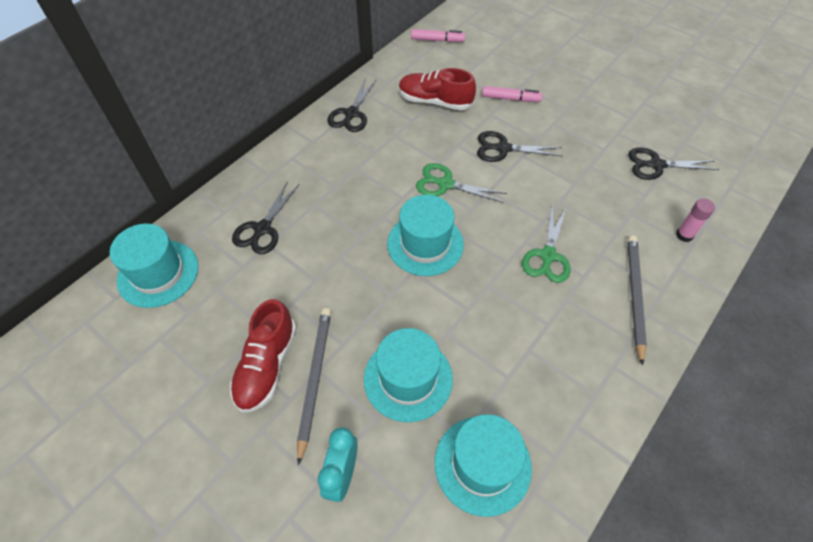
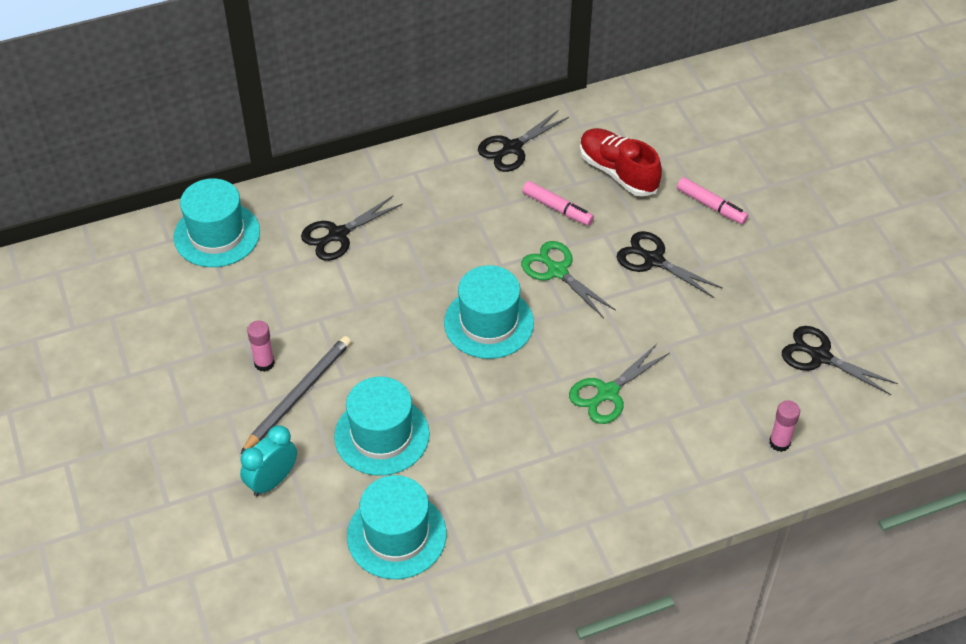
camera: 30 degrees right, 5 degrees down
(267, 365) = (264, 363): red shoe -> pink glue stick
(437, 40) = (681, 95): pink marker -> pink marker (557, 208)
(634, 296) = (666, 473): grey pencil -> none

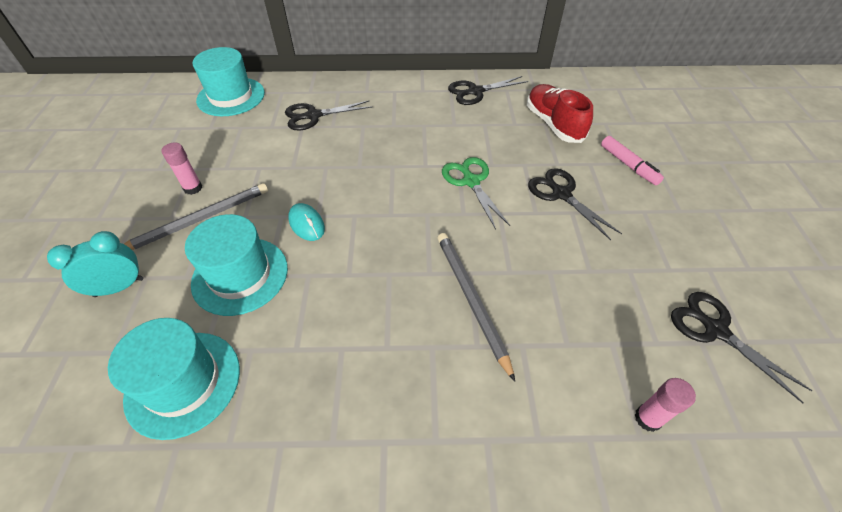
camera: 20 degrees right, 0 degrees up
(413, 366) = (306, 224): none -> turquoise mouse
(489, 323) = (391, 206): turquoise hat -> none
(557, 208) = (492, 137): pink marker -> none
(608, 393) = (471, 300): green scissors -> grey pencil

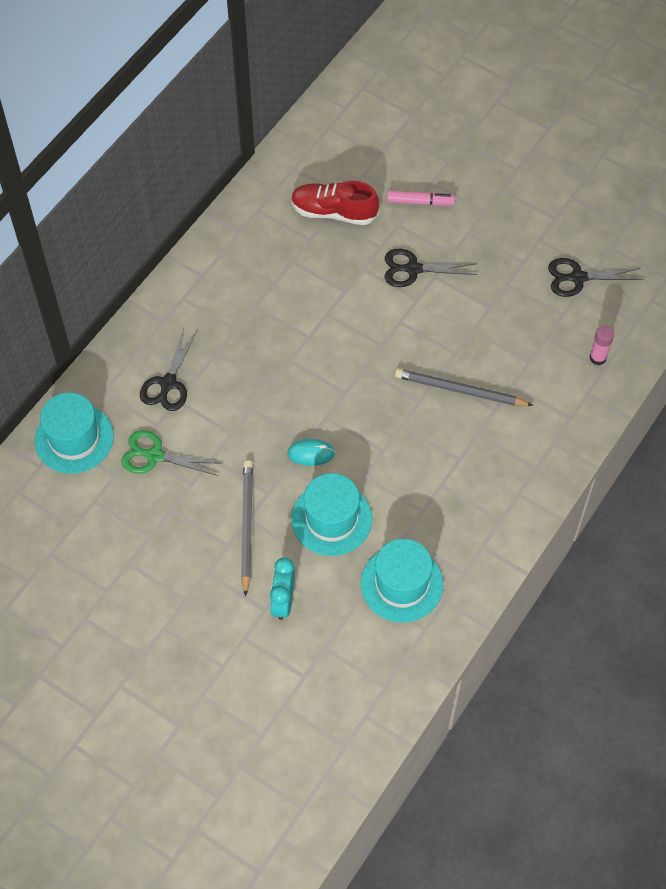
camera: 55 degrees left, 10 degrees up
(193, 188) = (200, 518): pink glue stick -> none
(471, 182) = (353, 318): green scissors -> green scissors (155, 456)
(475, 91) = (240, 235): black scissors -> none

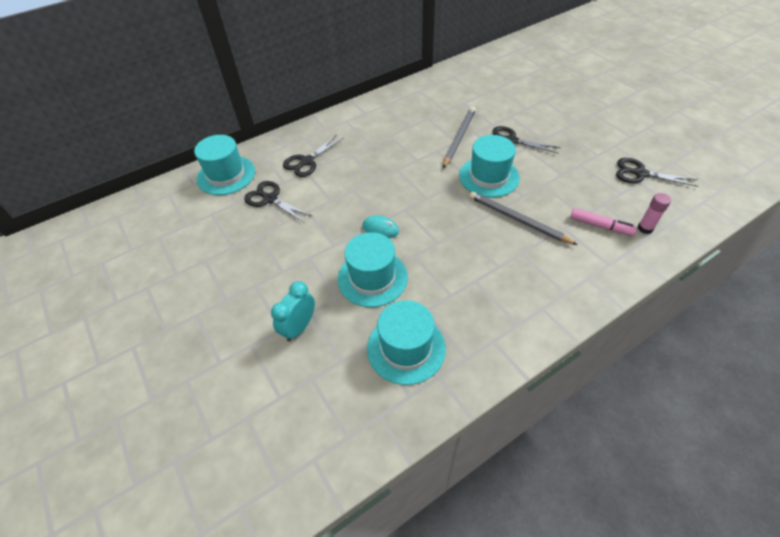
camera: 25 degrees right, 10 degrees down
(155, 456) = (270, 199): green scissors -> black scissors
(246, 526) = (304, 262): grey pencil -> grey pencil (459, 138)
(334, 212) = (468, 101): red shoe -> none
(406, 337) = (489, 177): none -> turquoise hat
(420, 202) = (531, 108): pink marker -> pink marker (600, 226)

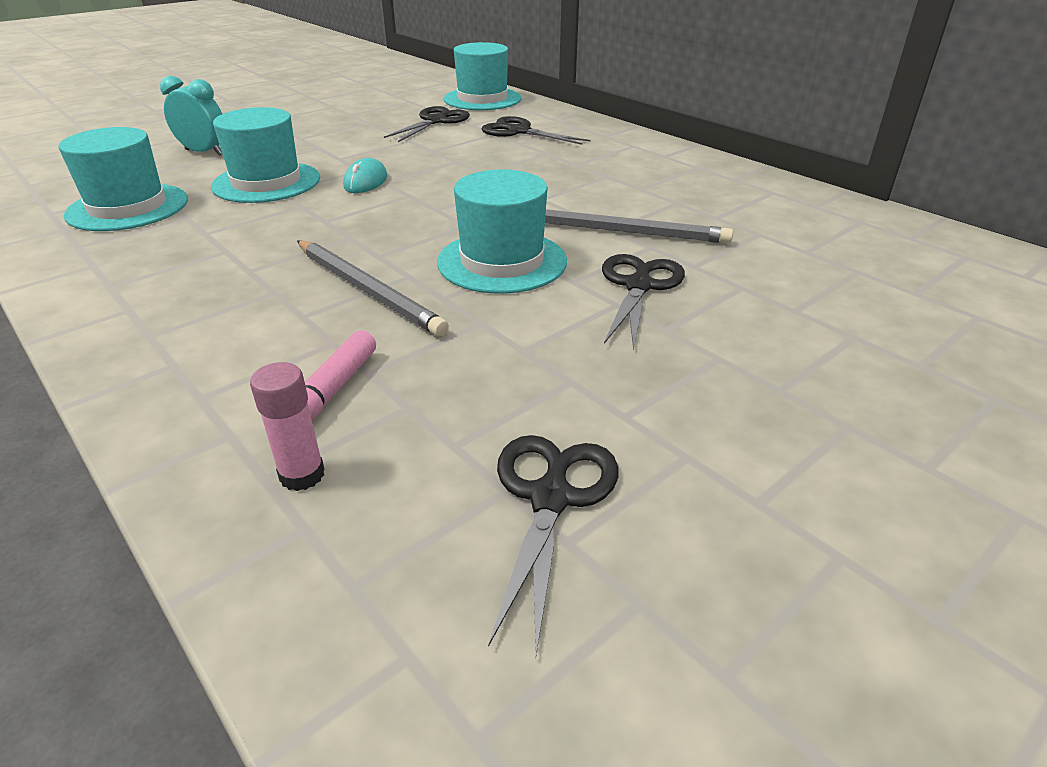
camera: 80 degrees right, 15 degrees down
(517, 220) = (367, 290): grey pencil -> grey pencil turned 105 degrees clockwise

